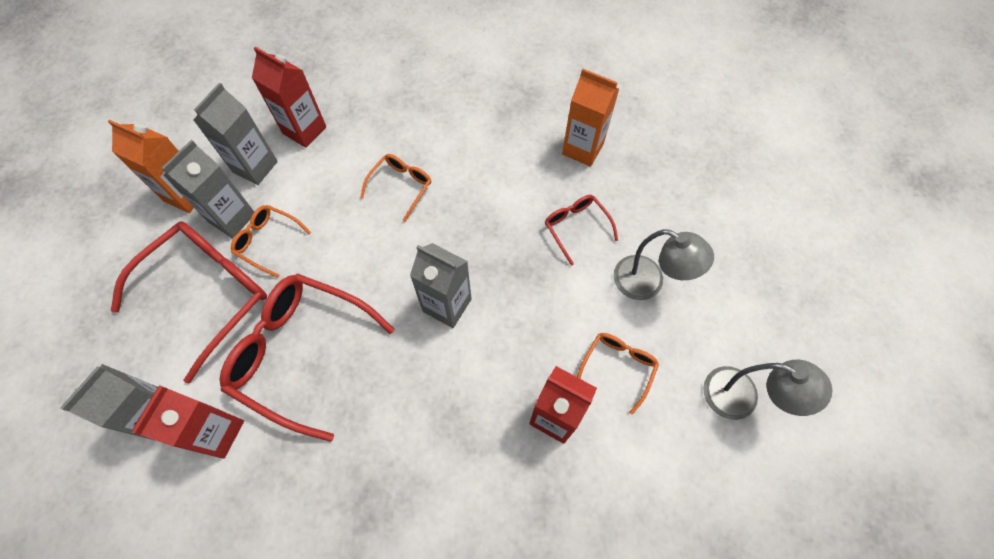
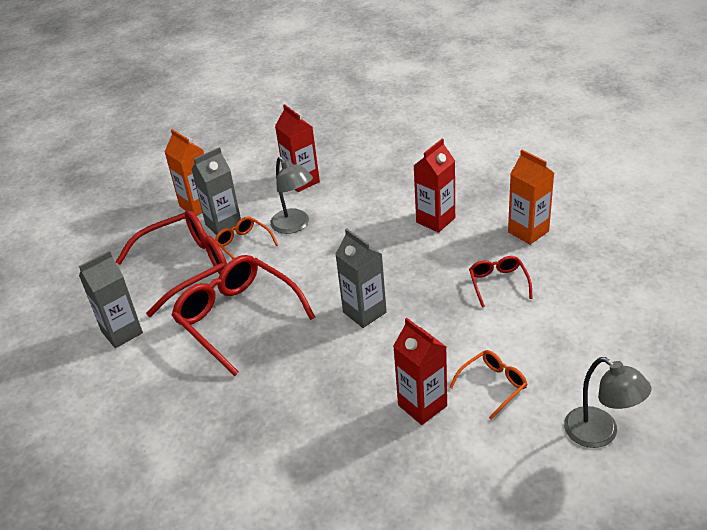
camera: 25 degrees right, 25 degrees down
(217, 432) = (155, 352): red carton -> red carton (435, 220)
(255, 167) = (254, 197): grey carton -> none
(401, 186) = (361, 229): orange glasses -> none
(648, 283) = (547, 334): grey lamp -> grey lamp (294, 226)

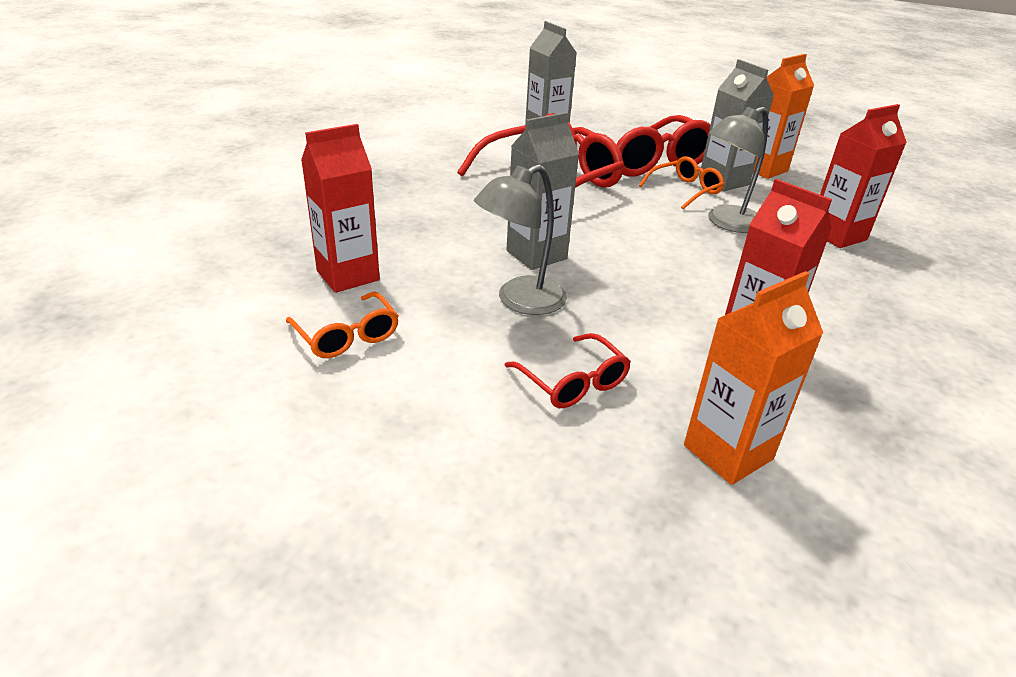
camera: 90 degrees right, 5 degrees down
(498, 283) = (573, 382): red glasses -> red glasses turned 60 degrees clockwise
(600, 434) = (181, 422): grey lamp -> grey lamp (520, 301)

